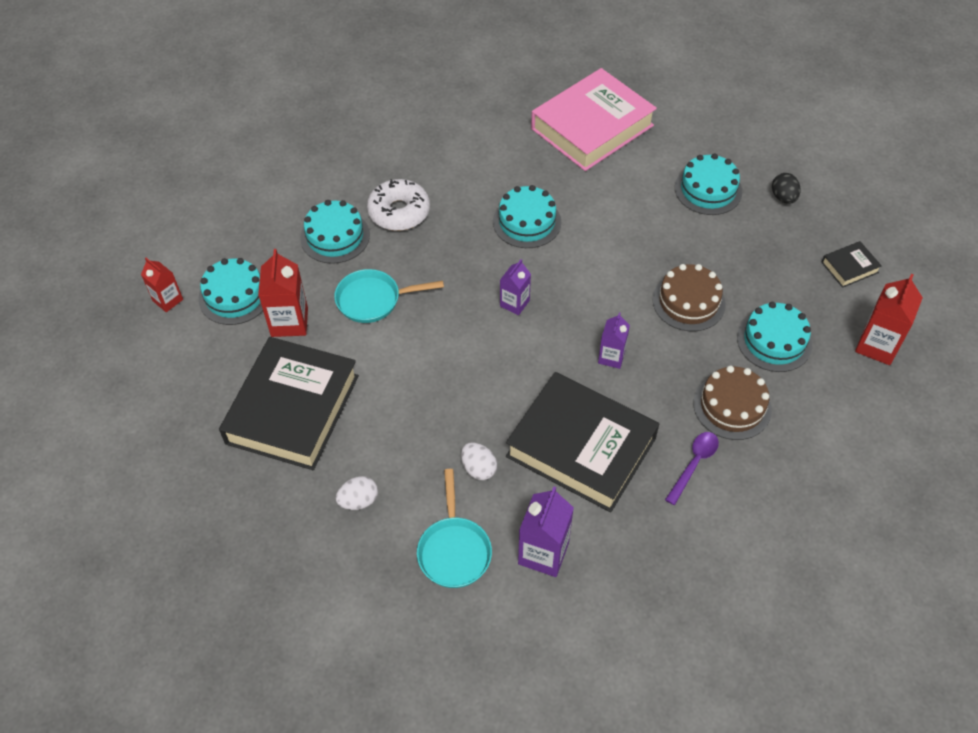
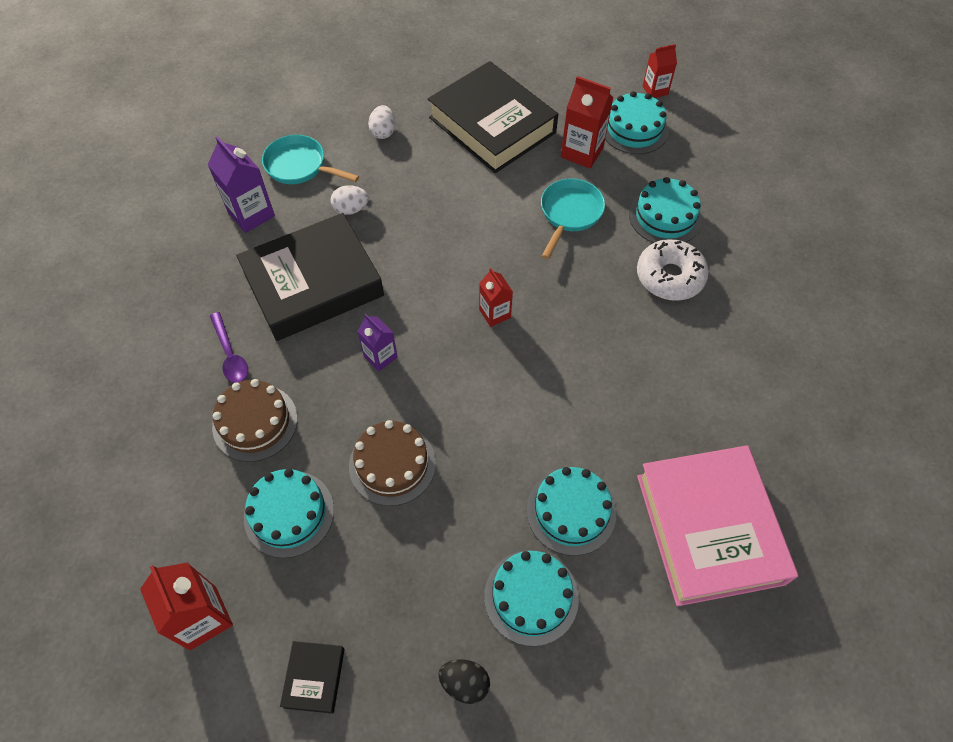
camera: 120 degrees right, 5 degrees up
(514, 303) = (495, 313): purple carton -> red carton
(527, 222) = (592, 377): turquoise cake -> turquoise cake (571, 511)

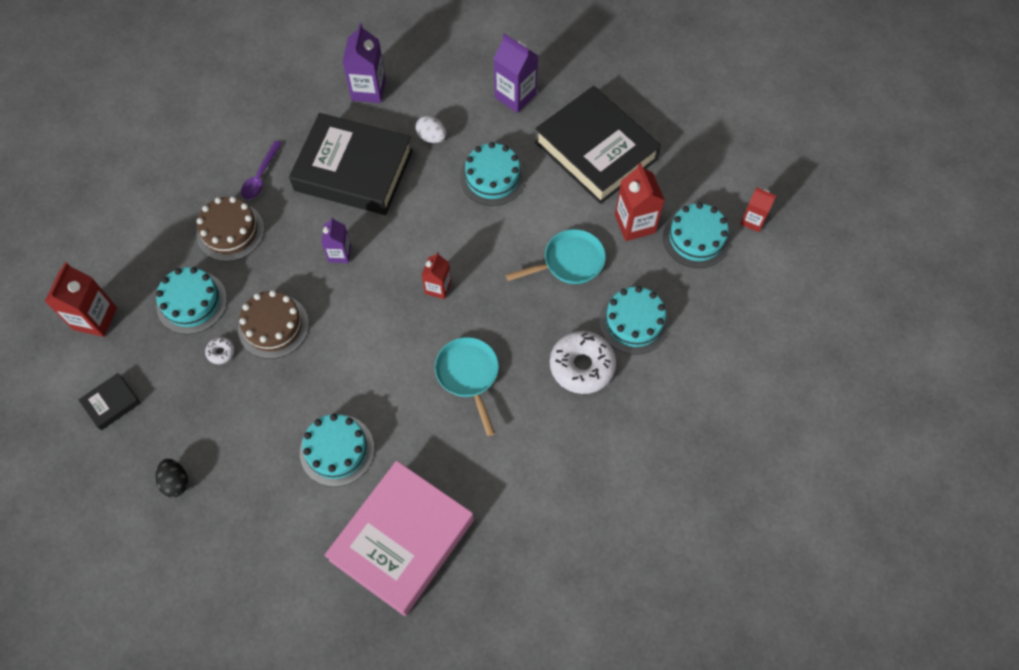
camera: 45 degrees right, 5 degrees up
(299, 166) = (434, 78): turquoise pan -> turquoise pan (468, 375)
(370, 530) = (221, 352): none -> white donut
(383, 132) = (515, 96): white egg -> purple carton
(492, 125) = (596, 150): black book -> black book turned 45 degrees counterclockwise
(531, 597) = (259, 474): turquoise cake -> turquoise cake (492, 177)

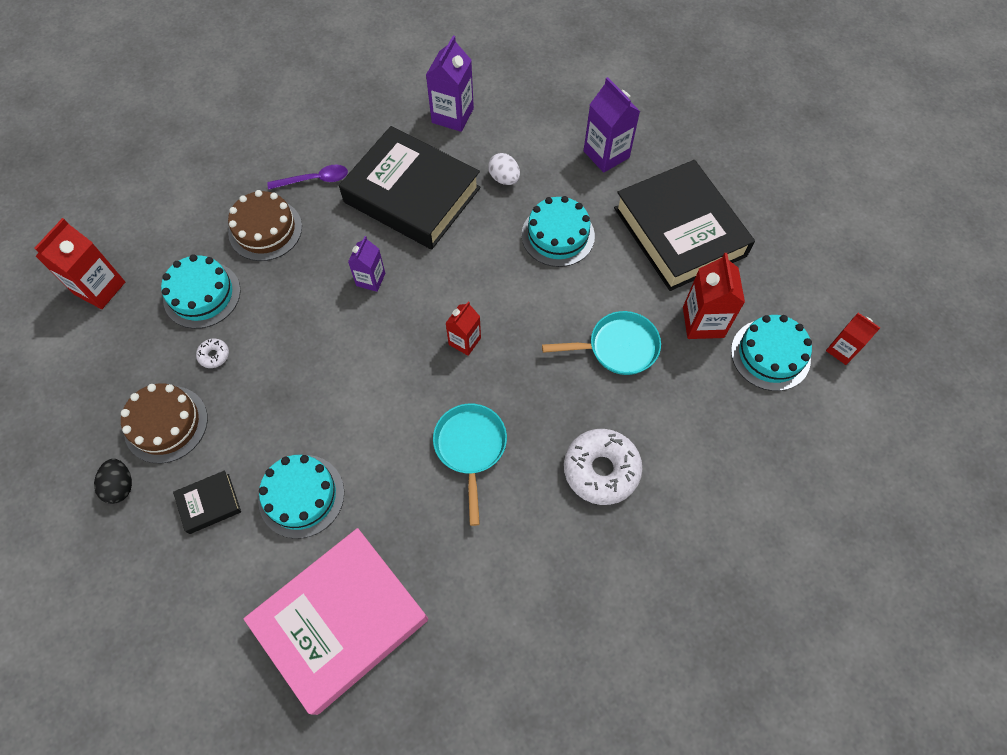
camera: 15 degrees right, 0 degrees up
(111, 403) = (85, 382): black book -> black book (209, 504)
(261, 176) = (314, 180): purple spoon -> purple spoon turned 135 degrees counterclockwise
(273, 326) = (277, 340): brown cake -> brown cake (166, 424)
(634, 322) = (674, 433): turquoise cake -> none

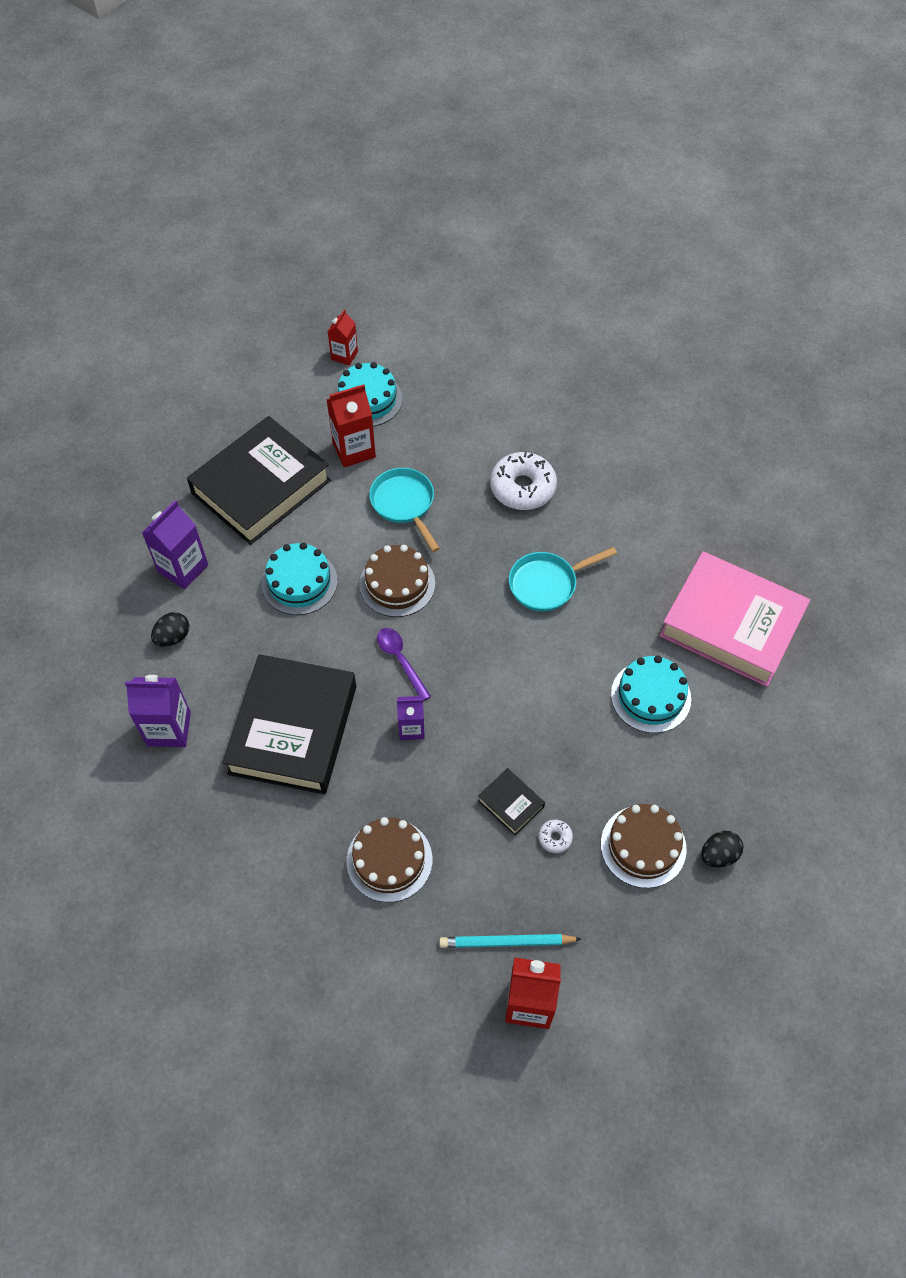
camera: 110 degrees left, 5 degrees down
(153, 289) = (506, 942): none -> turquoise pencil
(202, 295) = (493, 886): turquoise cake -> none
(209, 504) = (694, 768): black book -> black book (511, 803)
(314, 180) = (305, 838): purple spoon -> purple spoon (400, 660)
(464, 341) = (447, 622): red carton -> none
(504, 178) = (243, 650): white egg -> none
(524, 313) = (397, 584): none -> brown cake
(537, 134) = (173, 637): none -> black egg

